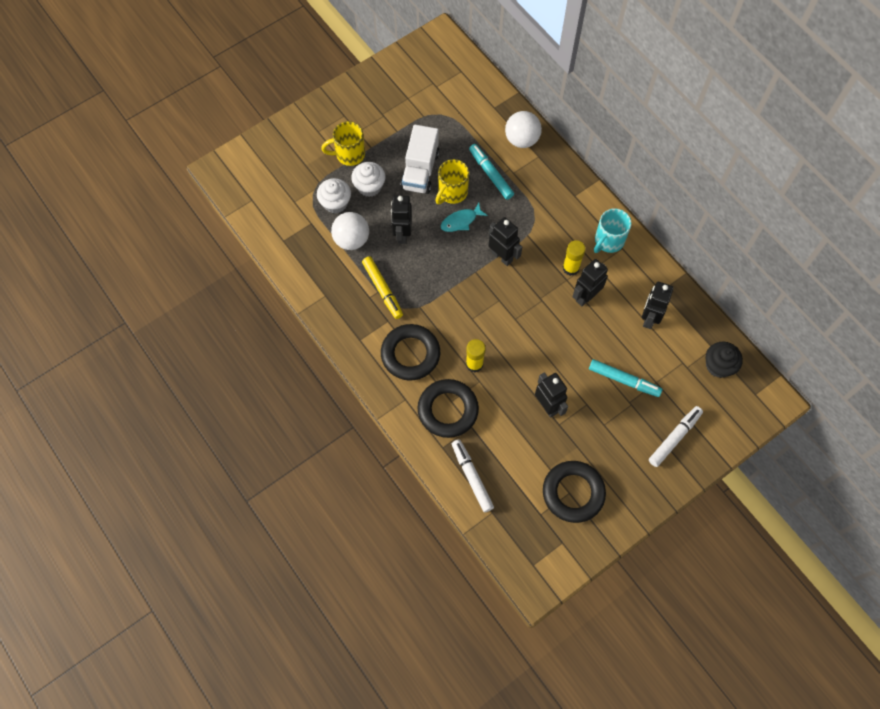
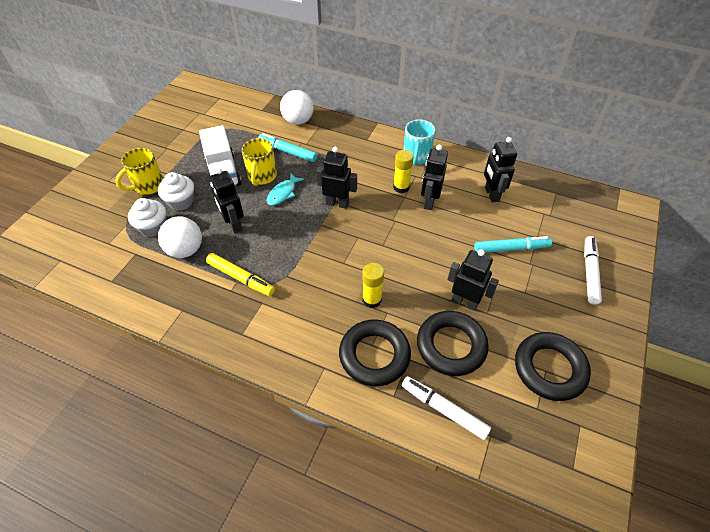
camera: 30 degrees left, 15 degrees down
(410, 354) = (303, 322): black ring -> black ring (451, 346)
(718, 366) = (572, 203): black cupcake -> none

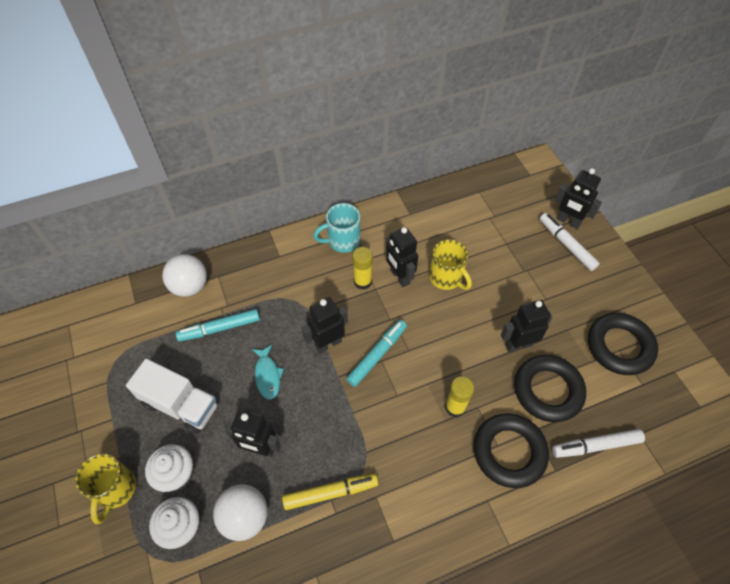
camera: 45 degrees left, 5 degrees up
(262, 176) = (226, 375): yellow mug -> yellow mug (446, 278)
(416, 157) = (342, 241): turquoise mug -> turquoise mug turned 105 degrees clockwise
(491, 194) = (437, 230): black robot -> black robot (568, 221)
(511, 249) = (500, 269): turquoise marker -> turquoise marker (377, 355)

